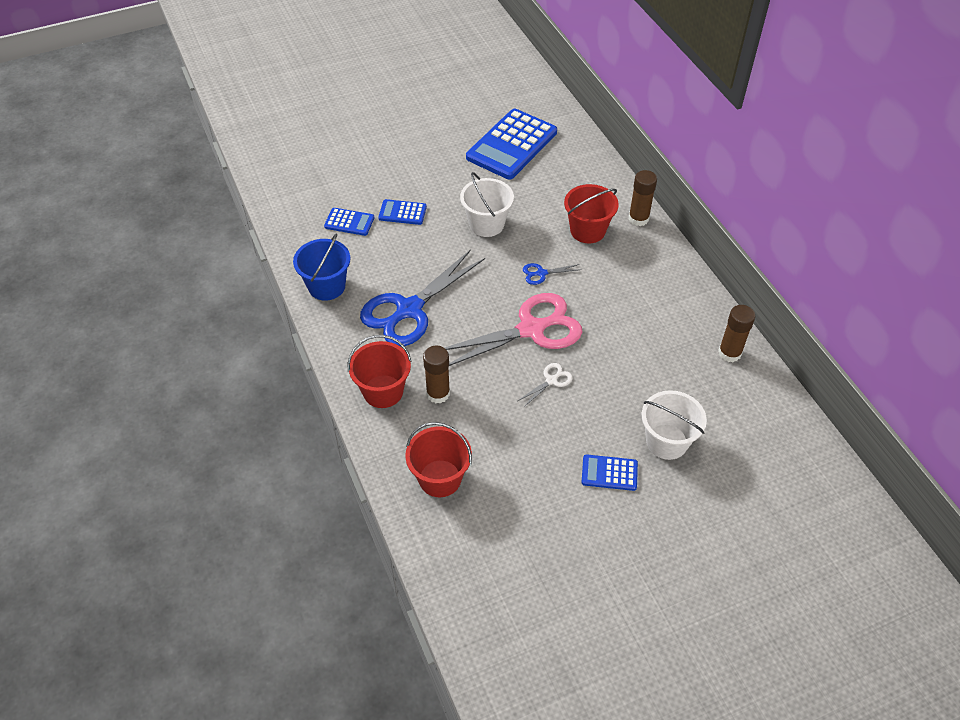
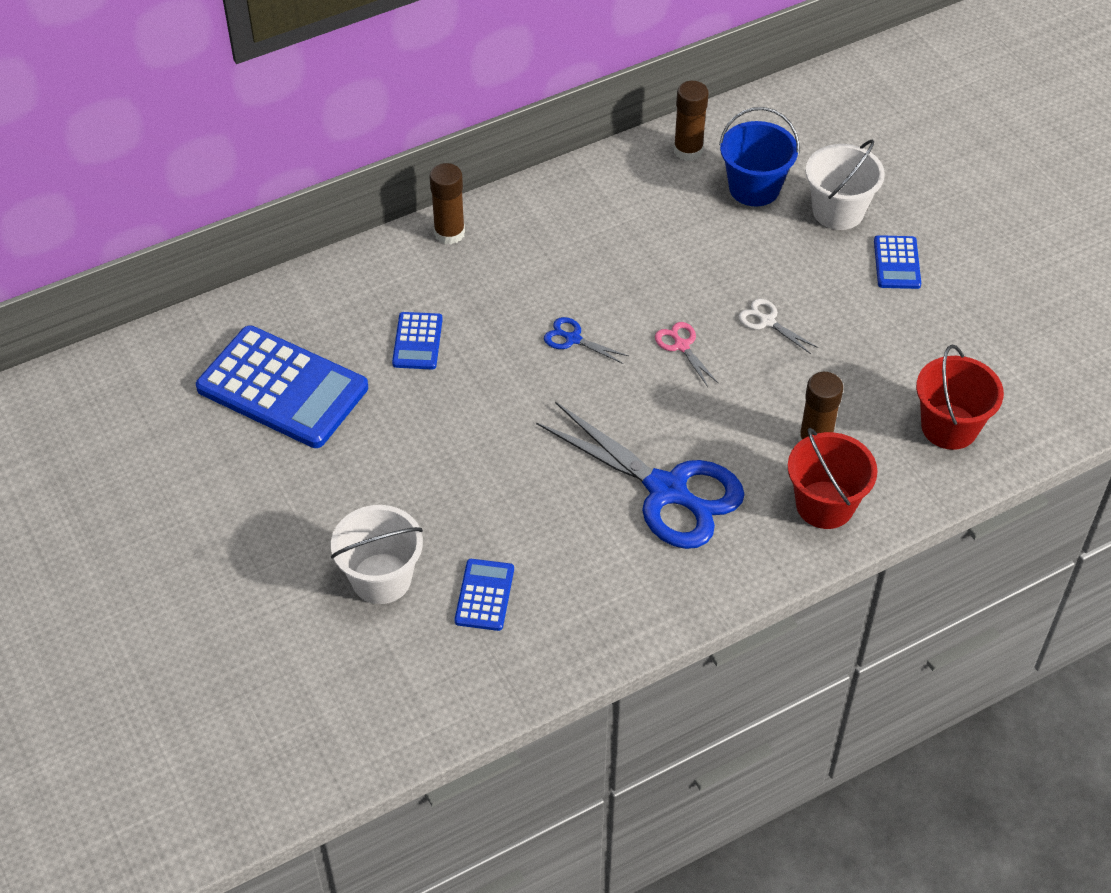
camera: 95 degrees left, 0 degrees up
(326, 286) = (634, 605): blue bucket -> blue bucket (754, 188)
(402, 212) = (456, 522): blue calculator -> blue calculator (417, 341)
(486, 224) = (475, 409): white bucket -> white bucket (381, 578)
(531, 329) = (681, 345): pink scissors -> pink scissors, size x0.41
(541, 273) = (573, 339): blue scissors -> blue scissors turned 135 degrees clockwise
(587, 230) = (479, 289): red bucket -> none

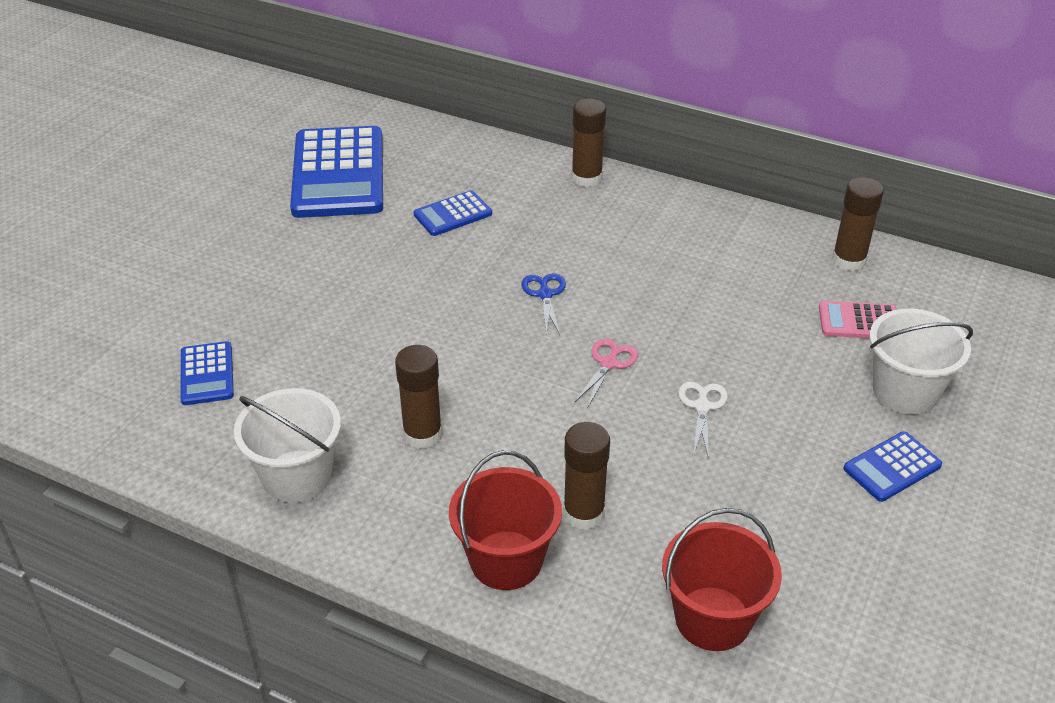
camera: 55 degrees right, 10 degrees down
(381, 578) = (182, 308): white bucket -> white bucket (297, 476)
(484, 595) = (207, 374): blue calculator -> blue calculator turned 105 degrees clockwise
(667, 491) = (422, 434): blue scissors -> brown glue stick
(754, 188) = (859, 321): blue bucket -> pink calculator

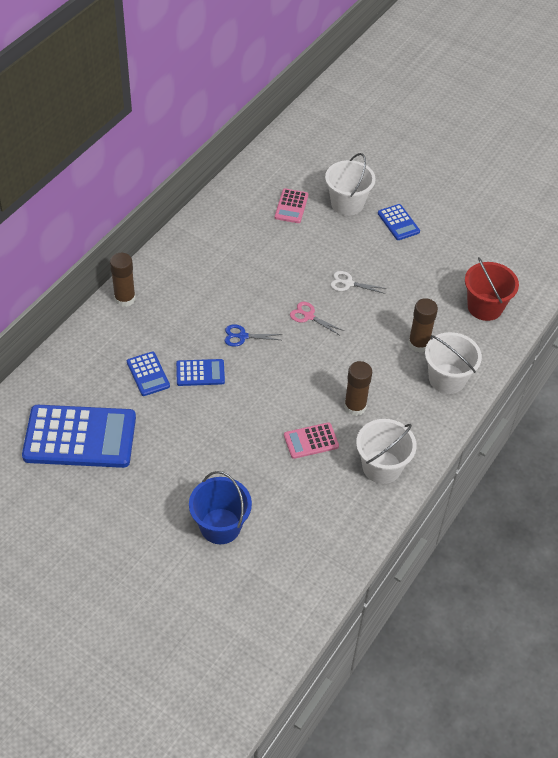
camera: 85 degrees left, 10 degrees up
(191, 308) = (220, 526): none -> blue bucket
(207, 374) = (289, 514): blue calculator -> blue calculator (200, 373)
(346, 387) = (311, 441): none -> pink calculator
(506, 560) = (447, 379): red bucket -> white bucket
(848, 260) = (238, 197): brown glue stick -> none

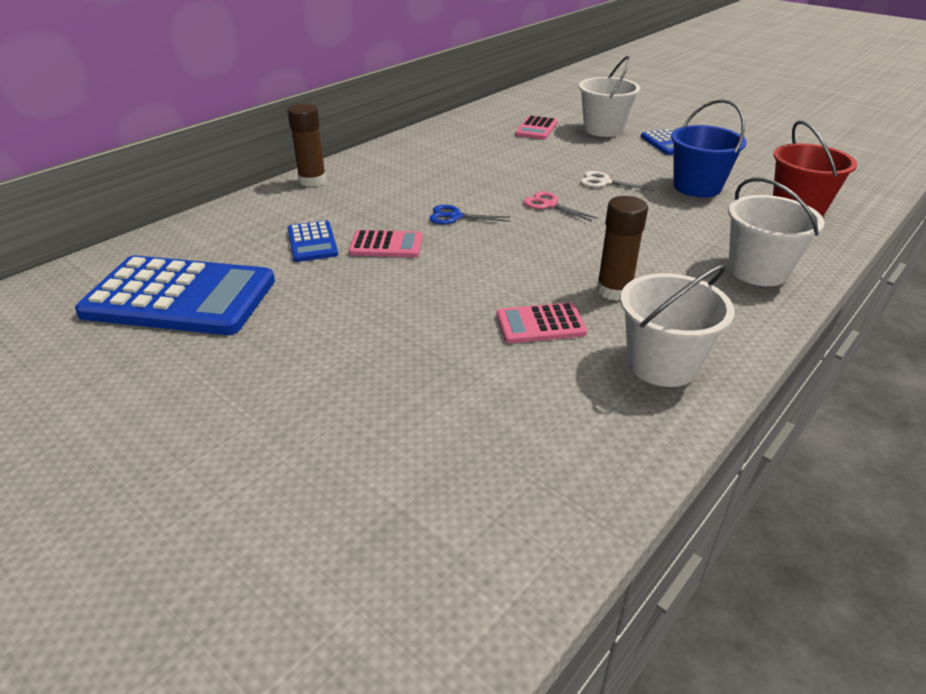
camera: 10 degrees right, 15 degrees down
(200, 373) = (386, 245): blue calculator -> pink calculator
(220, 526) = (358, 425): blue bucket -> blue bucket (697, 187)
(418, 344) = (707, 235): brown glue stick -> none

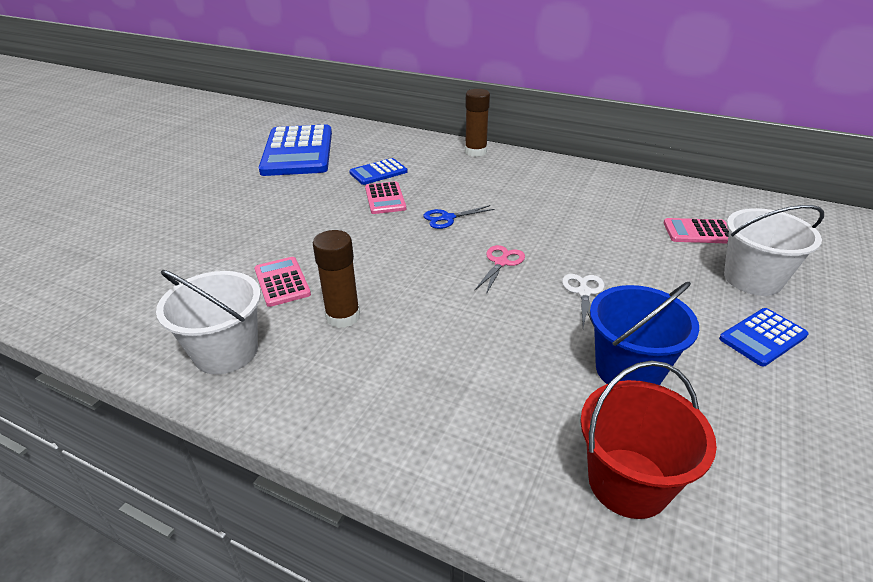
camera: 75 degrees right, 0 degrees up
(455, 217) = (447, 218): blue scissors -> blue scissors turned 105 degrees counterclockwise
(758, 270) = (414, 425): white bucket -> none

